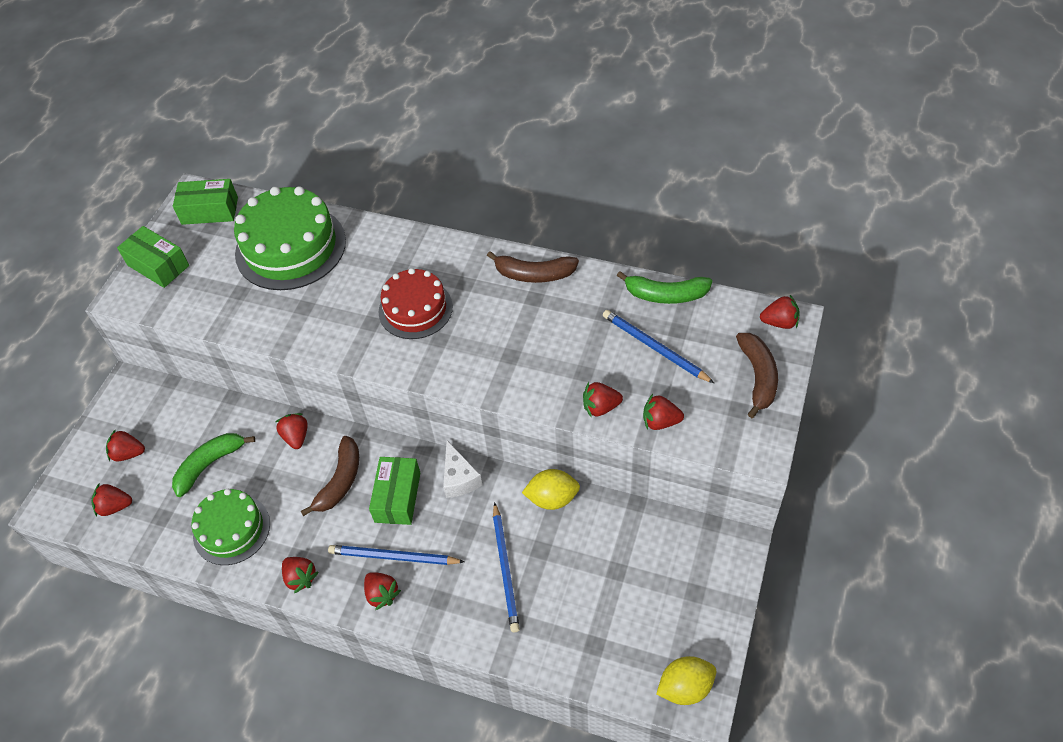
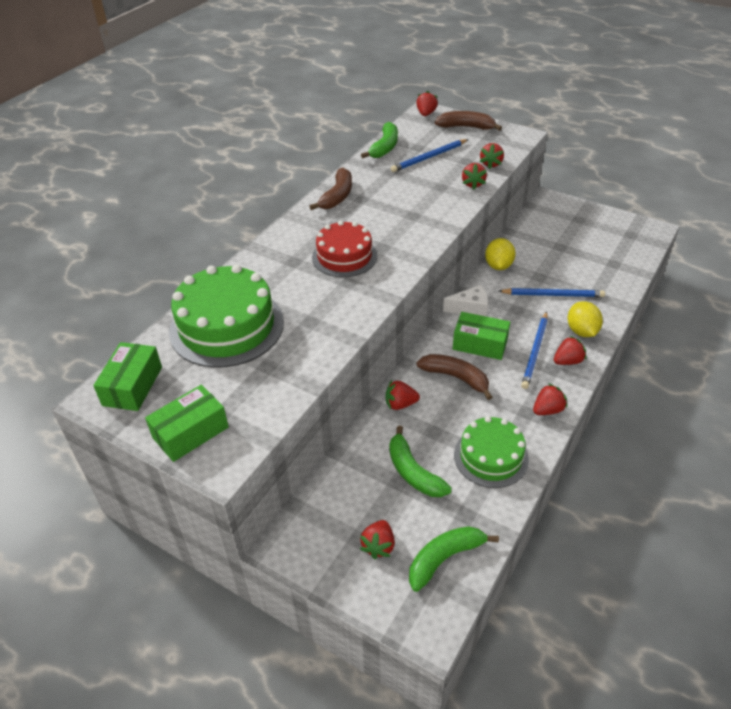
camera: 80 degrees left, 10 degrees down
(115, 506) = (444, 558): red strawberry -> green banana
(685, 687) = (643, 233): yellow lemon -> yellow lemon (581, 331)

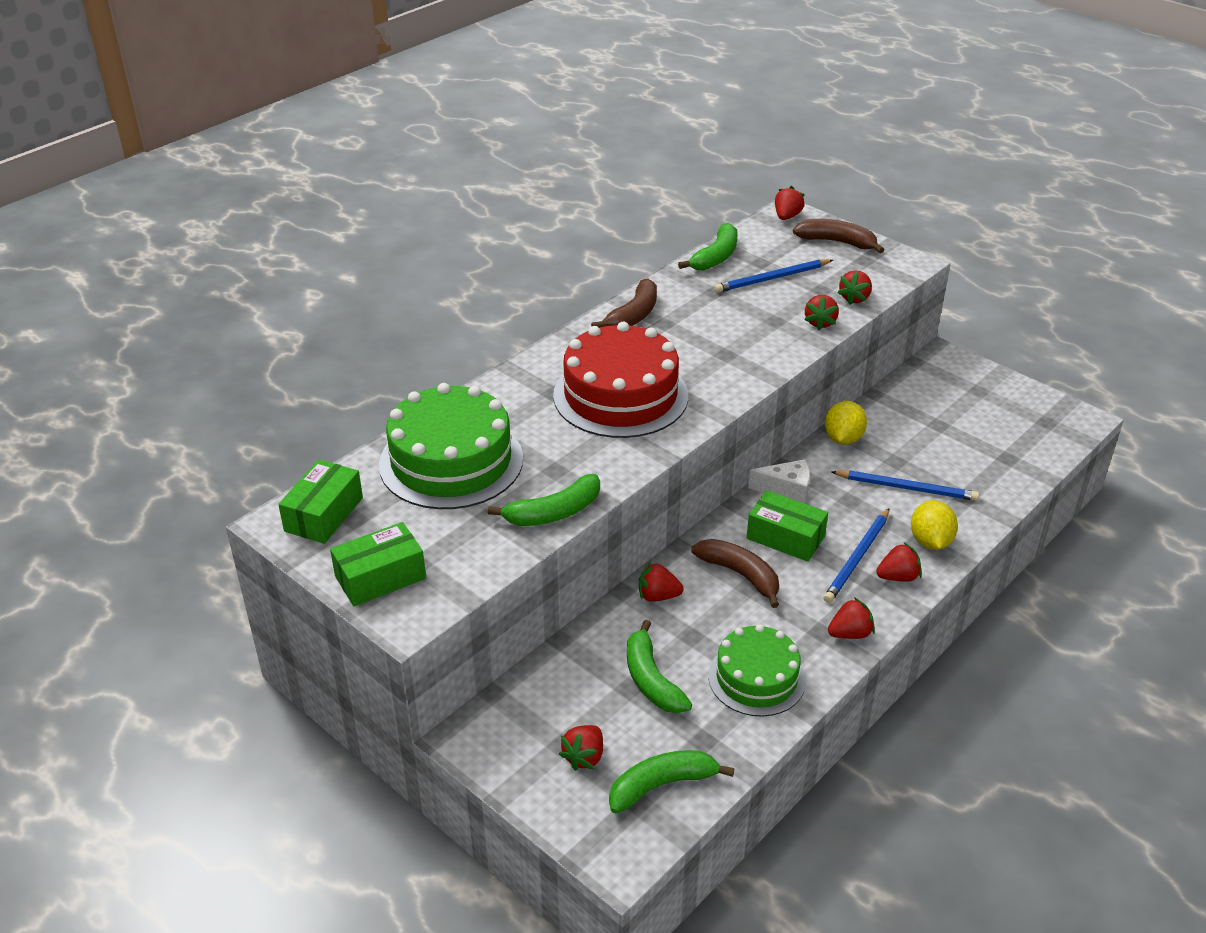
camera: 10 degrees right, 5 degrees down
(318, 356) = (554, 512): none -> green banana
(344, 256) = (620, 395): red cake -> red cake, size x1.57

